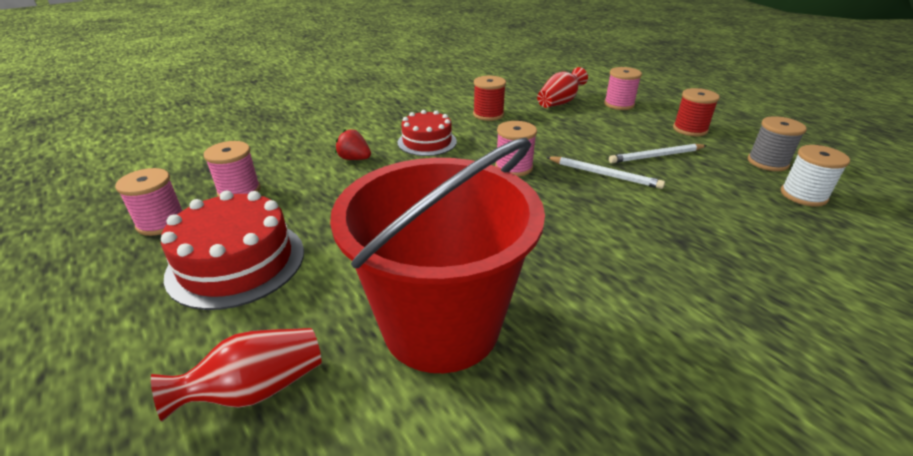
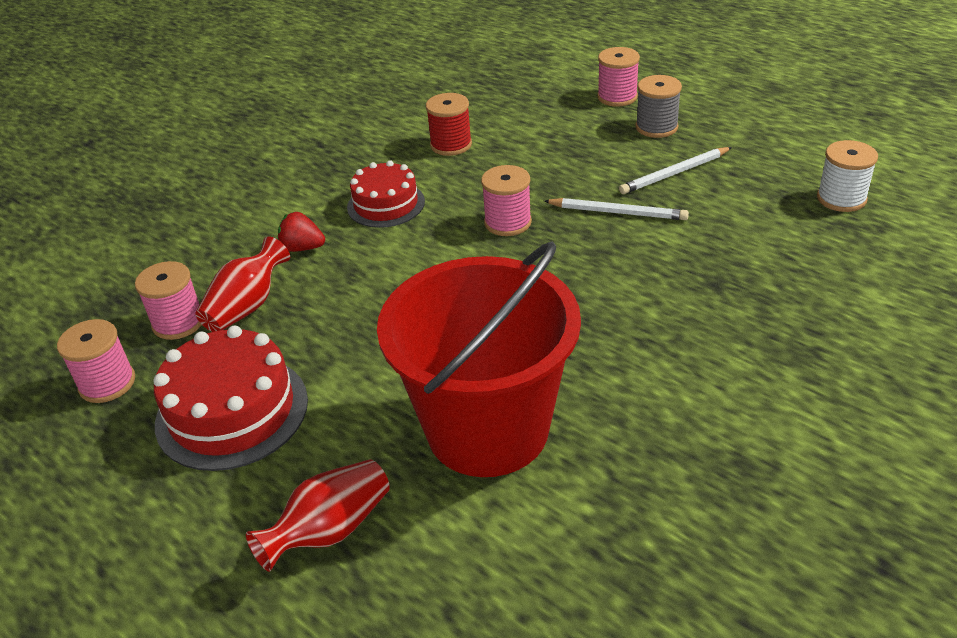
camera: 10 degrees left, 5 degrees up
(559, 102) = (539, 107): red vase -> red vase (247, 306)
(690, 129) = (710, 124): red spool -> none
(767, 162) = (803, 158): grey spool -> grey spool (656, 127)

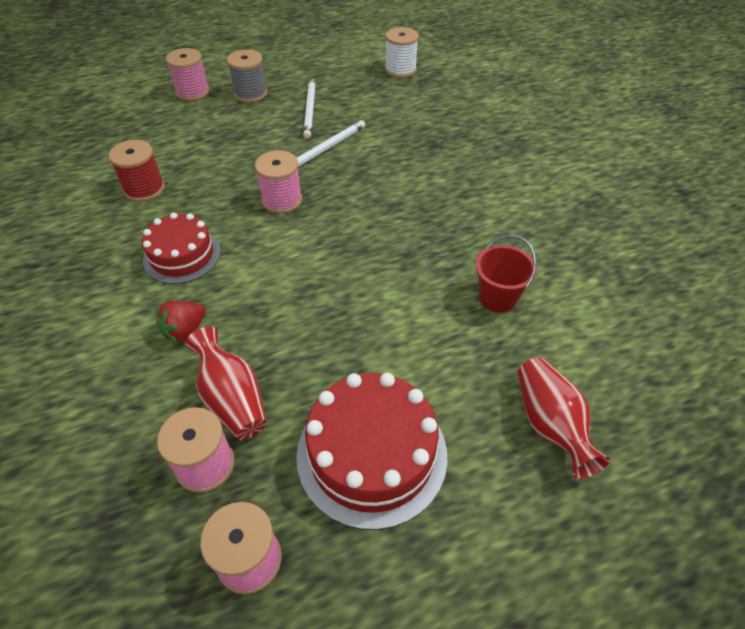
camera: 65 degrees left, 10 degrees up
(488, 429) = (497, 297): red bucket -> red bucket, size x0.40

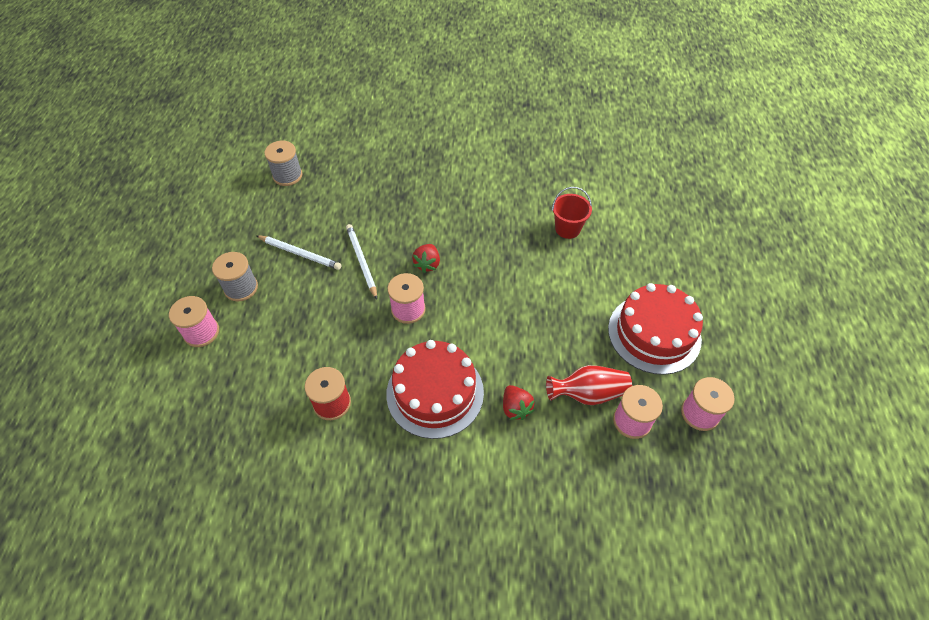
camera: 65 degrees left, 5 degrees up
(182, 255) = (435, 393): red cake -> red cake, size x1.52
(352, 194) = (427, 264): none -> red strawberry
(400, 70) = (287, 175): white spool -> grey spool
(550, 425) = (664, 248): red vase -> none

